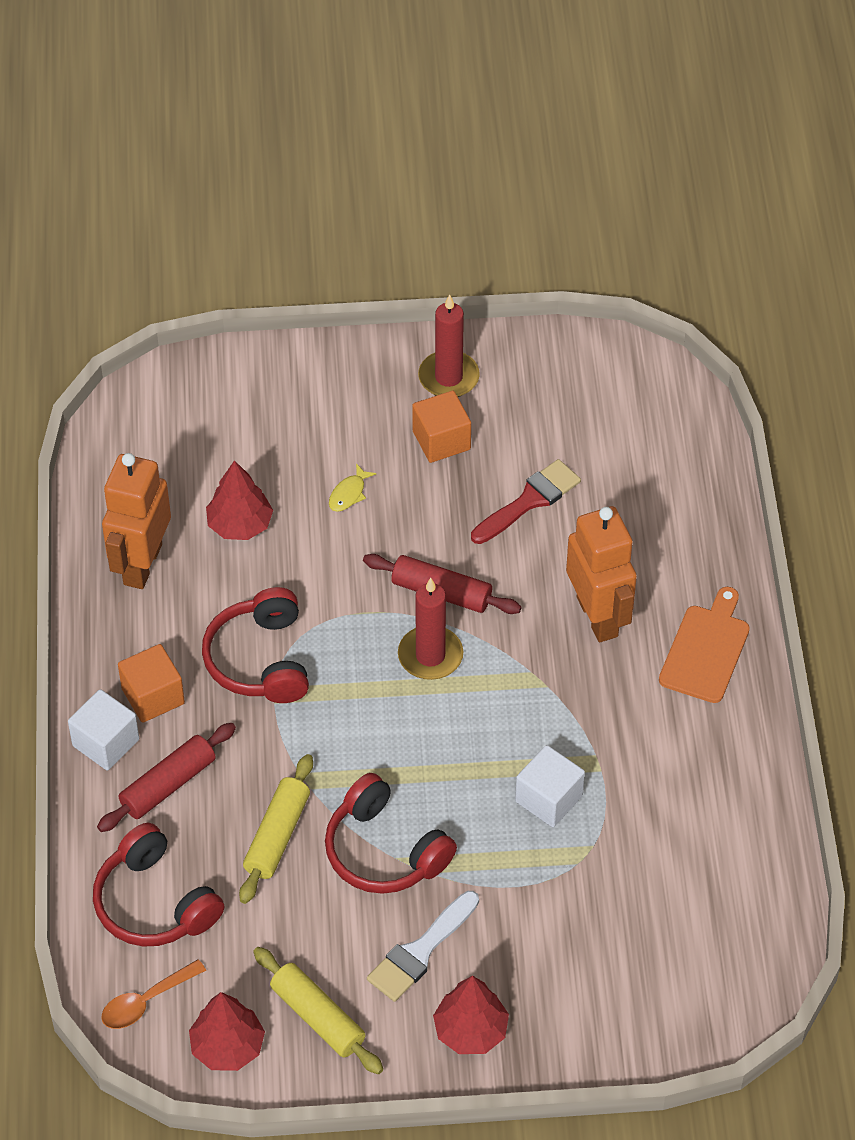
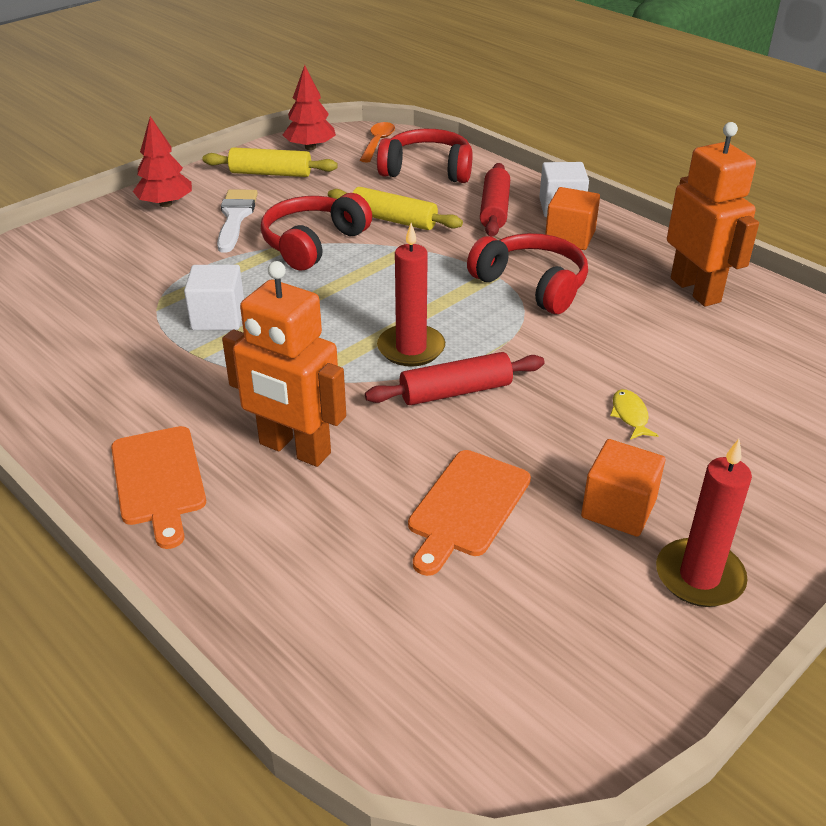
camera: 140 degrees right, 15 degrees down
(240, 524) = (674, 347): red tree -> none
(277, 836) = (393, 220): yellow rolling pin -> yellow rolling pin turned 45 degrees counterclockwise
(384, 850) = (313, 243): red headphones -> red headphones turned 60 degrees counterclockwise
(529, 501) = (466, 507): red brush -> orange cutting board

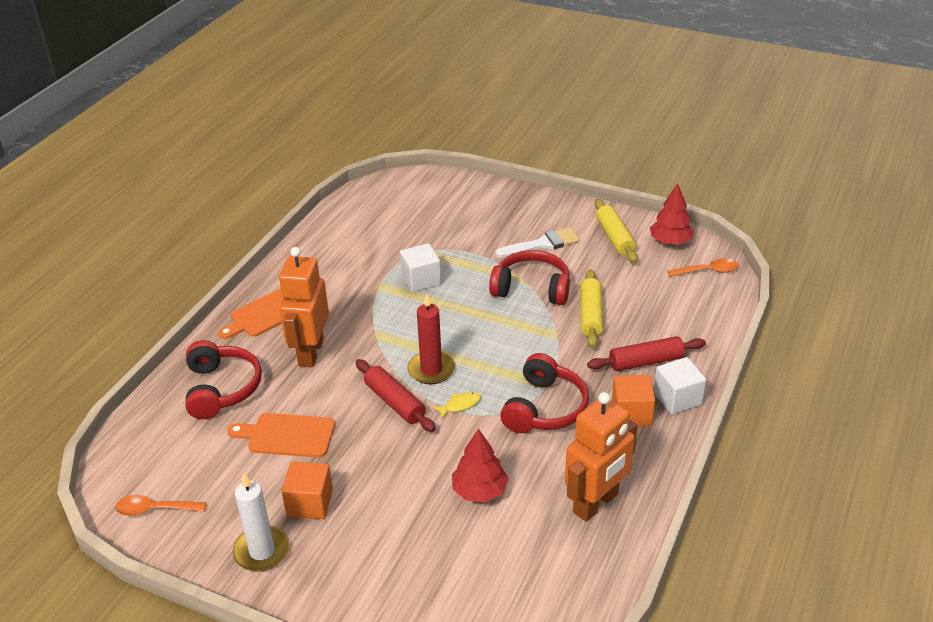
camera: 70 degrees right, 0 degrees up
(166, 204) = (538, 210): red tree -> red tree (479, 491)
(427, 170) = (682, 309): red headphones -> red headphones (221, 389)
(567, 702) = (154, 509): none -> orange spoon
(630, 415) = (408, 492): yellow fish -> yellow fish (460, 405)
(699, 576) = (262, 551): red candle -> white candle

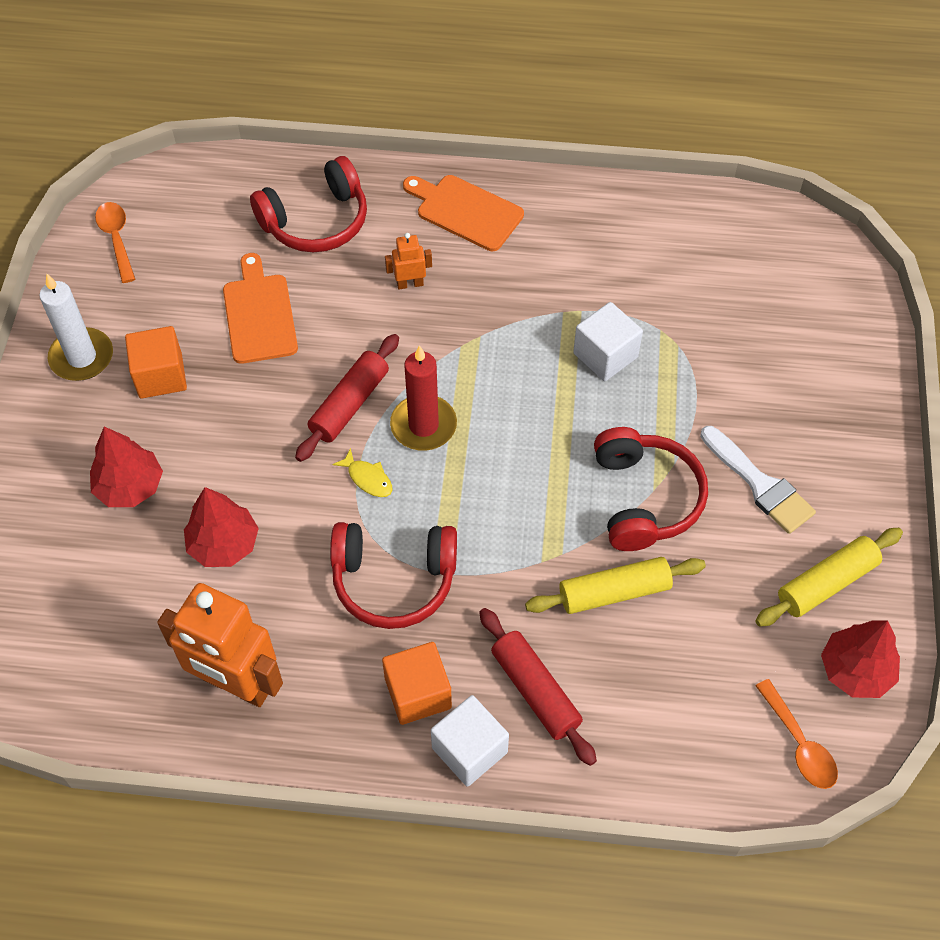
camera: 70 degrees right, 20 degrees up
(310, 352) = (410, 284): orange robot -> orange robot, size x0.45
(403, 539) = (130, 486): none -> red tree

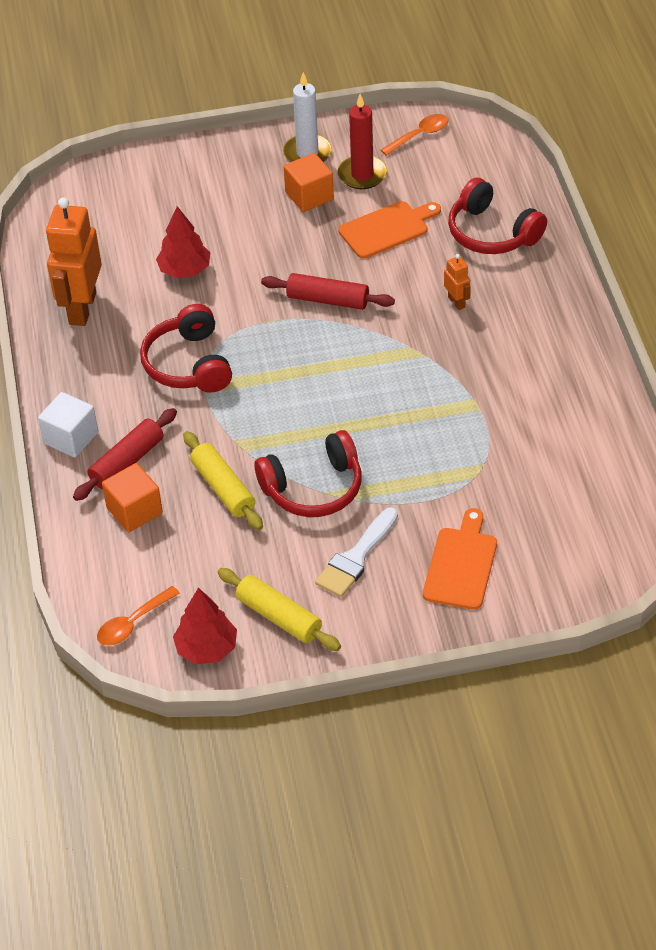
camera: 75 degrees right, 10 degrees down
(130, 486) = (212, 211): red tree -> none
(368, 478) = (267, 327): yellow fish -> none
(418, 693) = (105, 400): orange cube -> orange cube (134, 511)
(423, 425) = (326, 345): red candle -> red candle (362, 175)
(465, 211) = (548, 315): orange cutting board -> orange cutting board (461, 564)
(605, 355) = (441, 434): white cube -> none

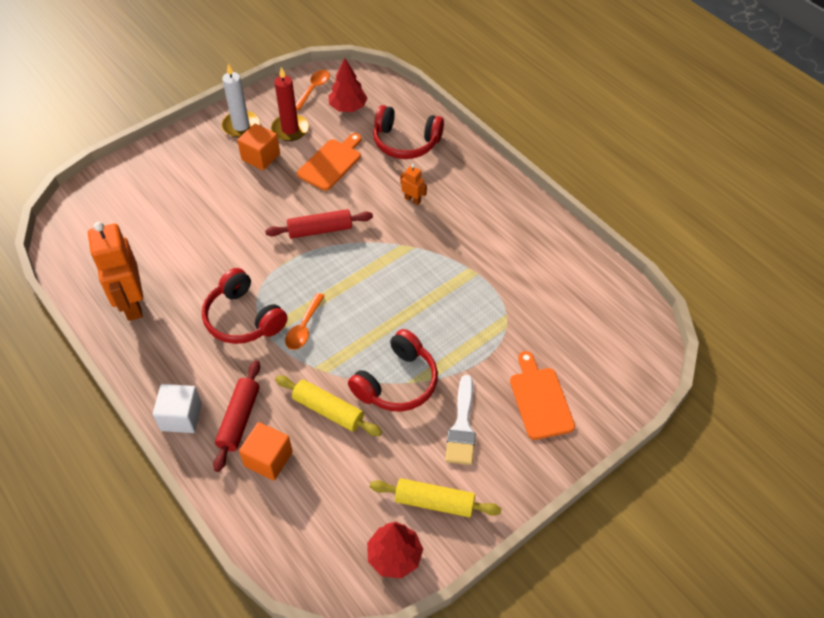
camera: 30 degrees left, 5 degrees up
(132, 623) = (322, 561): orange spoon -> orange spoon (304, 328)
(185, 270) = (198, 244): red tree -> red tree (348, 107)

